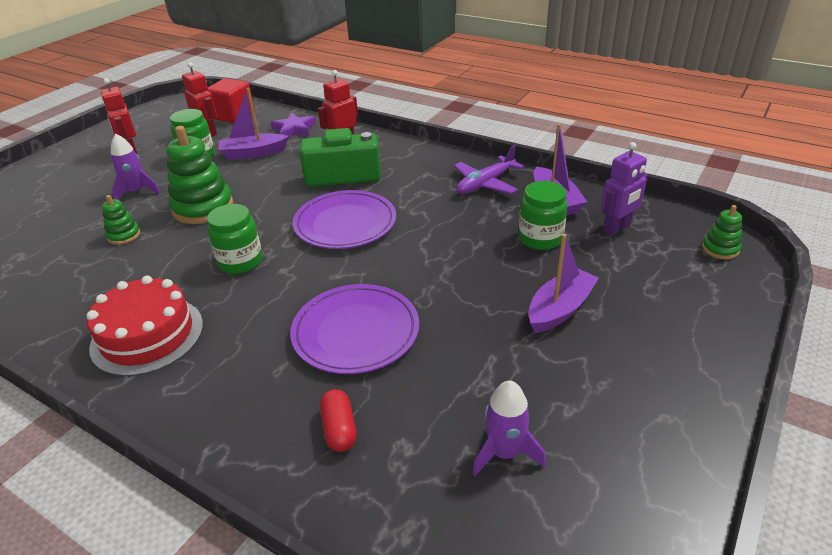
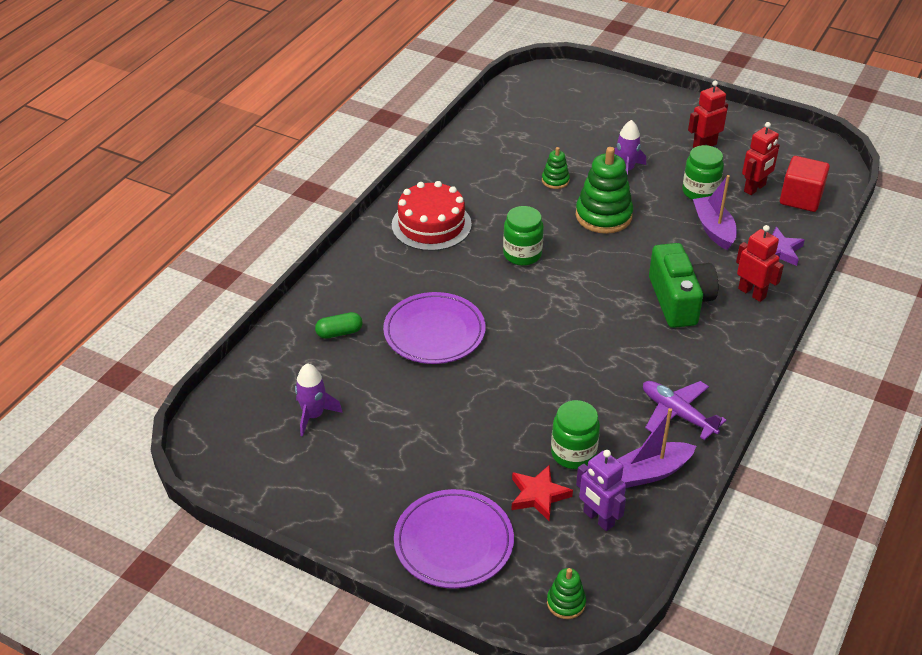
camera: 85 degrees right, 5 degrees up
(339, 429) = (339, 333): red capsule -> green capsule
(345, 224) = (586, 311): purple plate -> purple plate (453, 542)
(560, 309) = (464, 458): purple boat -> none
(598, 260) = (538, 495): none -> red star

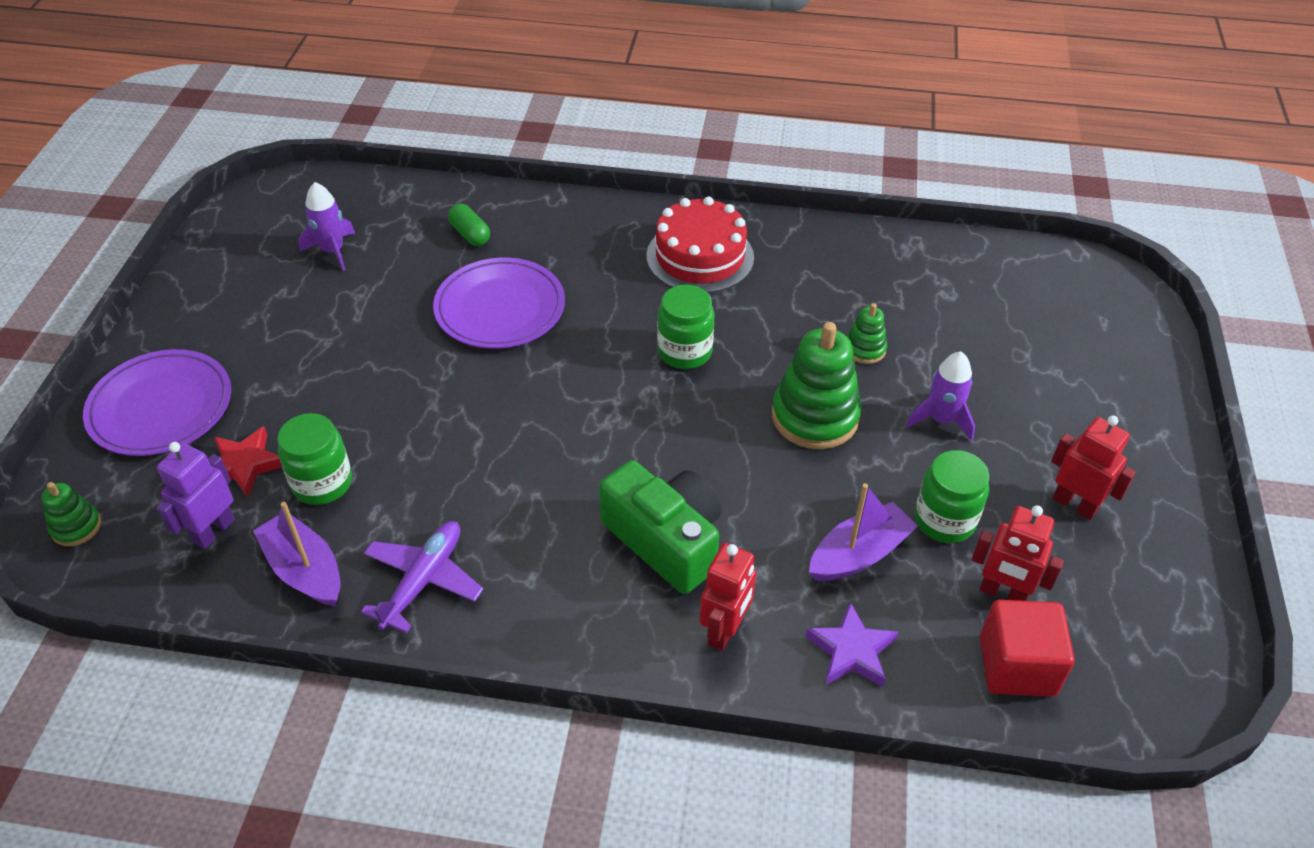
camera: 70 degrees right, 5 degrees up
(679, 300) = (666, 540): green camera -> green camera turned 105 degrees counterclockwise

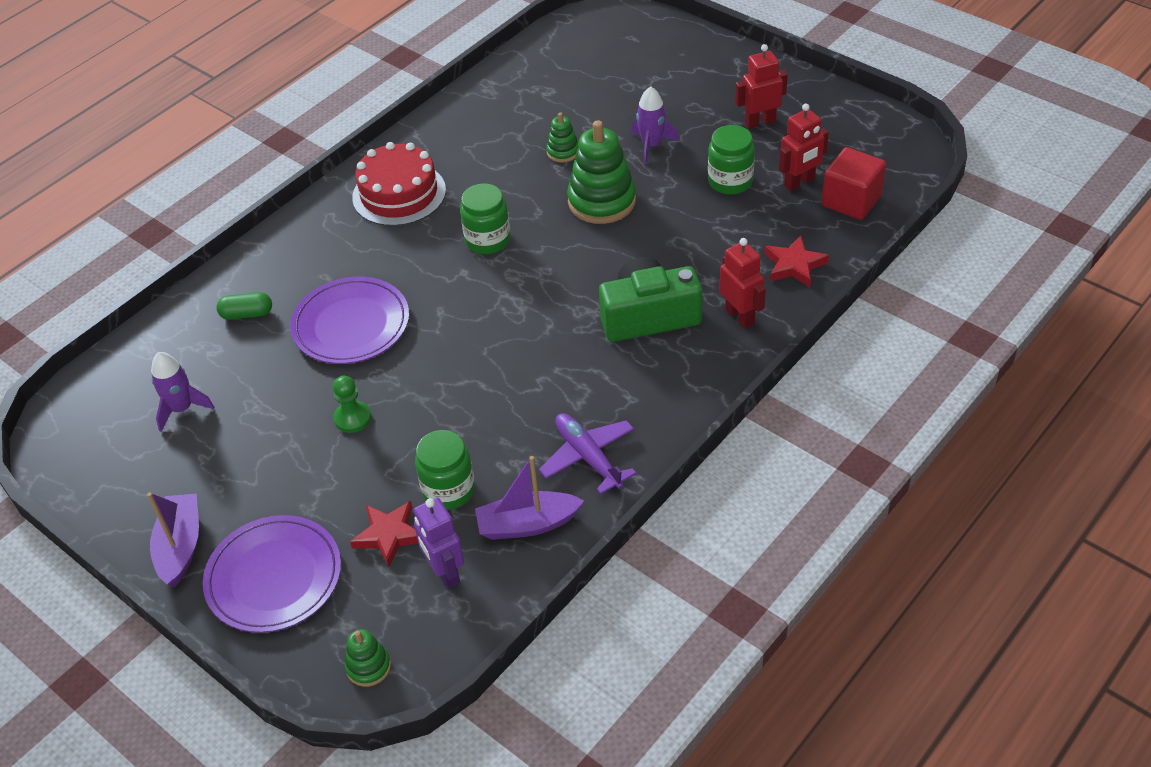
camera: 55 degrees left, 0 degrees up
(380, 367) = (352, 418): none -> green pawn
(851, 651) = (794, 265): purple star -> red star
(859, 554) = (727, 230): purple boat -> purple boat (180, 546)

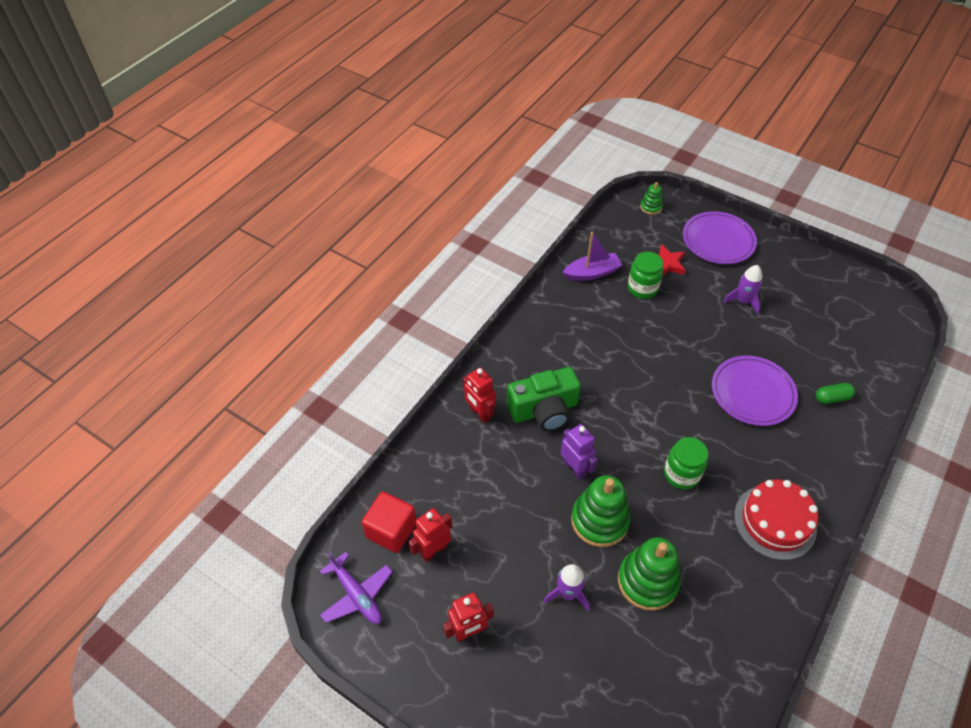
camera: 170 degrees right, 5 degrees up
(180, 546) = (777, 252): purple boat -> none
(182, 408) = (830, 327): purple rocket -> purple rocket (743, 301)
(352, 418) = (718, 327): green pawn -> none
(445, 572) = (629, 248): purple robot -> purple robot (575, 468)
(563, 152) = (647, 581): green stacking toy -> green stacking toy, size x1.98
(588, 457) = (566, 311): purple plane -> purple plane (357, 595)
(730, 181) = (493, 549): green jar -> none
(794, 265) = (440, 460): red star -> none

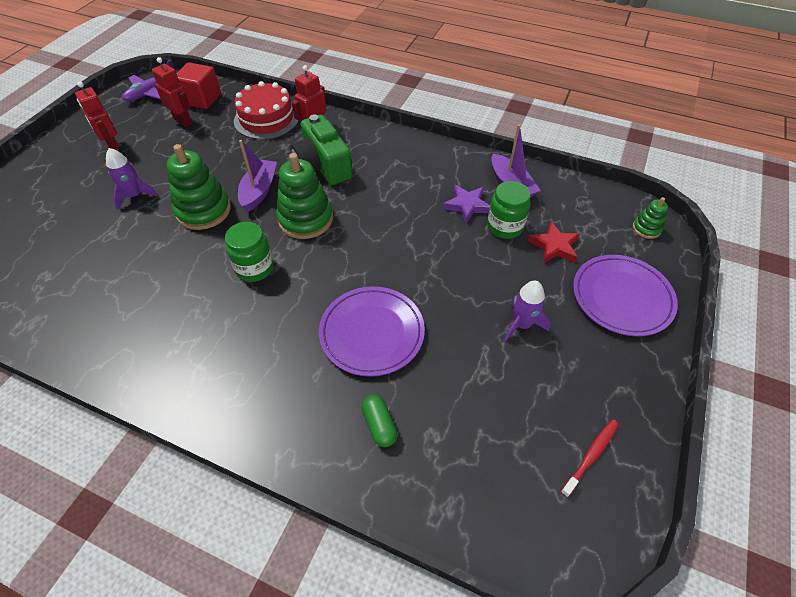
camera: 80 degrees right, 0 degrees up
(575, 468) = (259, 191): purple robot -> purple boat
(614, 307) = (467, 205): none -> purple star
(647, 581) = (138, 246): green stacking toy -> green stacking toy (305, 219)
(775, 521) = (194, 351): red cake -> red cake (266, 119)
(843, 291) = (591, 456): none -> red toothbrush

